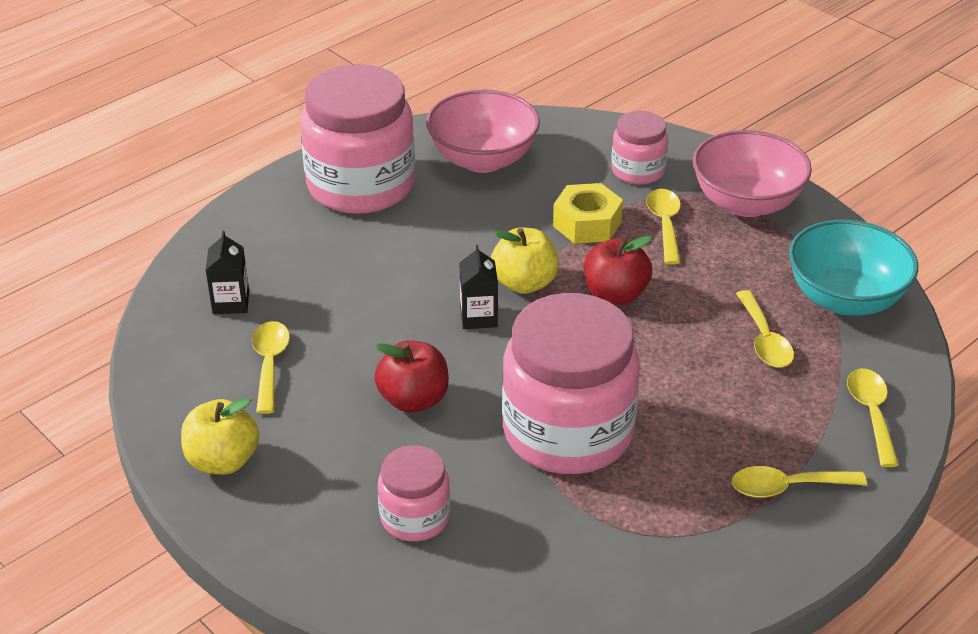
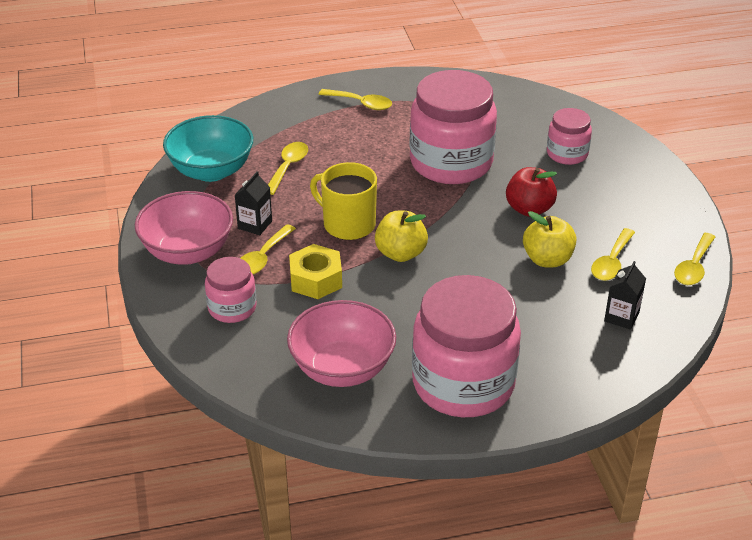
camera: 150 degrees left, 0 degrees up
(223, 461) = (666, 216): yellow apple -> yellow apple (547, 259)
(478, 317) = (450, 242): black carton -> black carton (255, 225)
(615, 294) = (348, 224): red apple -> yellow mug
(871, 414) = (278, 116): yellow spoon -> yellow spoon (694, 266)

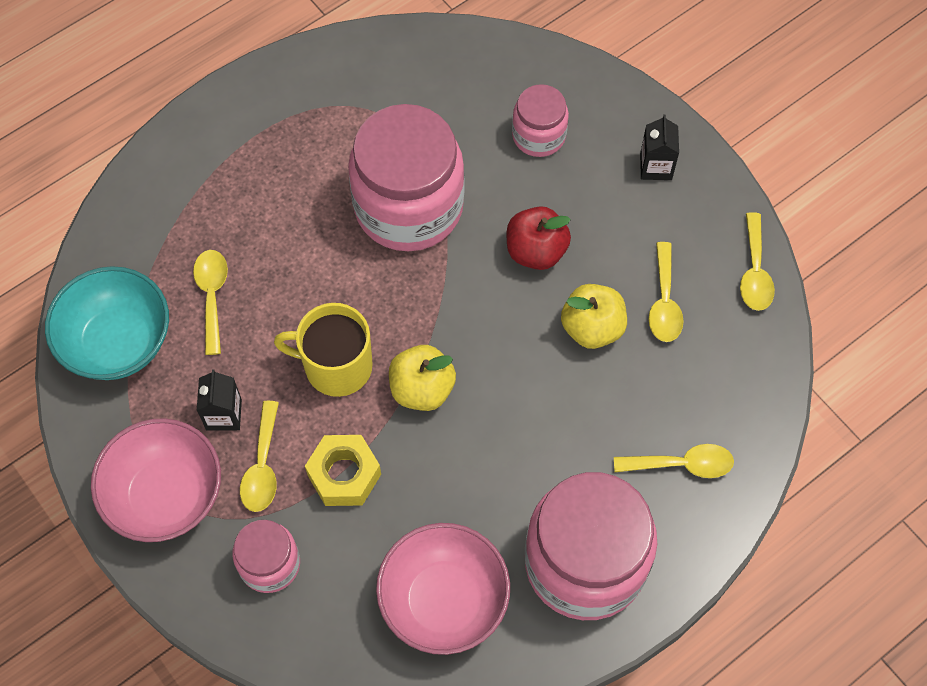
camera: 25 degrees left, 25 degrees up
(360, 103) = (245, 141): yellow spoon -> yellow spoon (681, 464)
(621, 317) = (709, 385): black carton -> black carton (656, 166)

